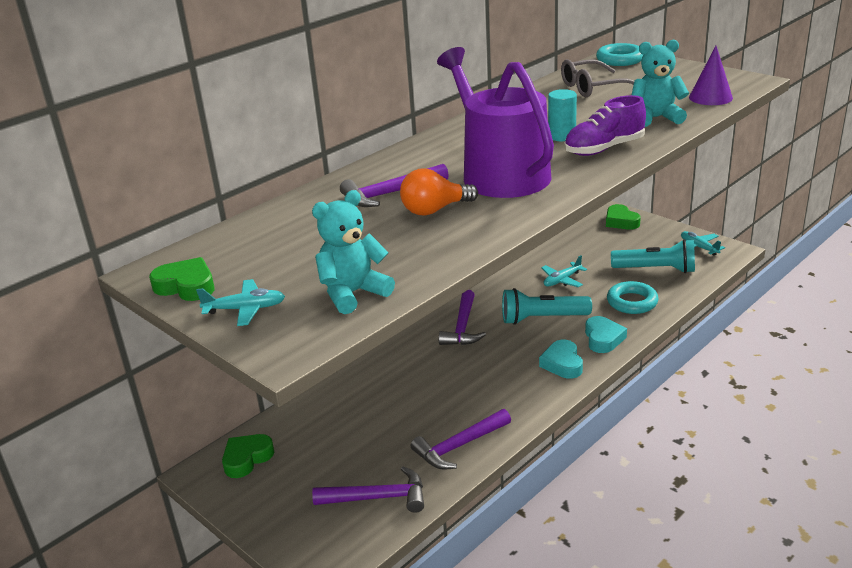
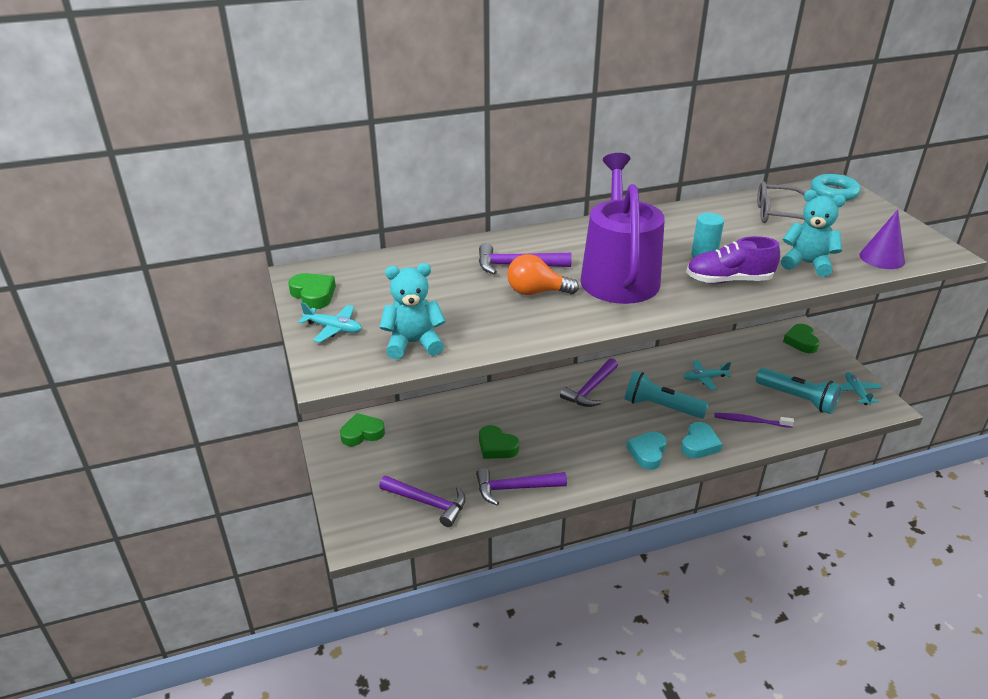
camera: 25 degrees right, 5 degrees up
(409, 414) = (496, 447): none -> green heart
(632, 302) = (751, 421): turquoise ring -> purple toothbrush

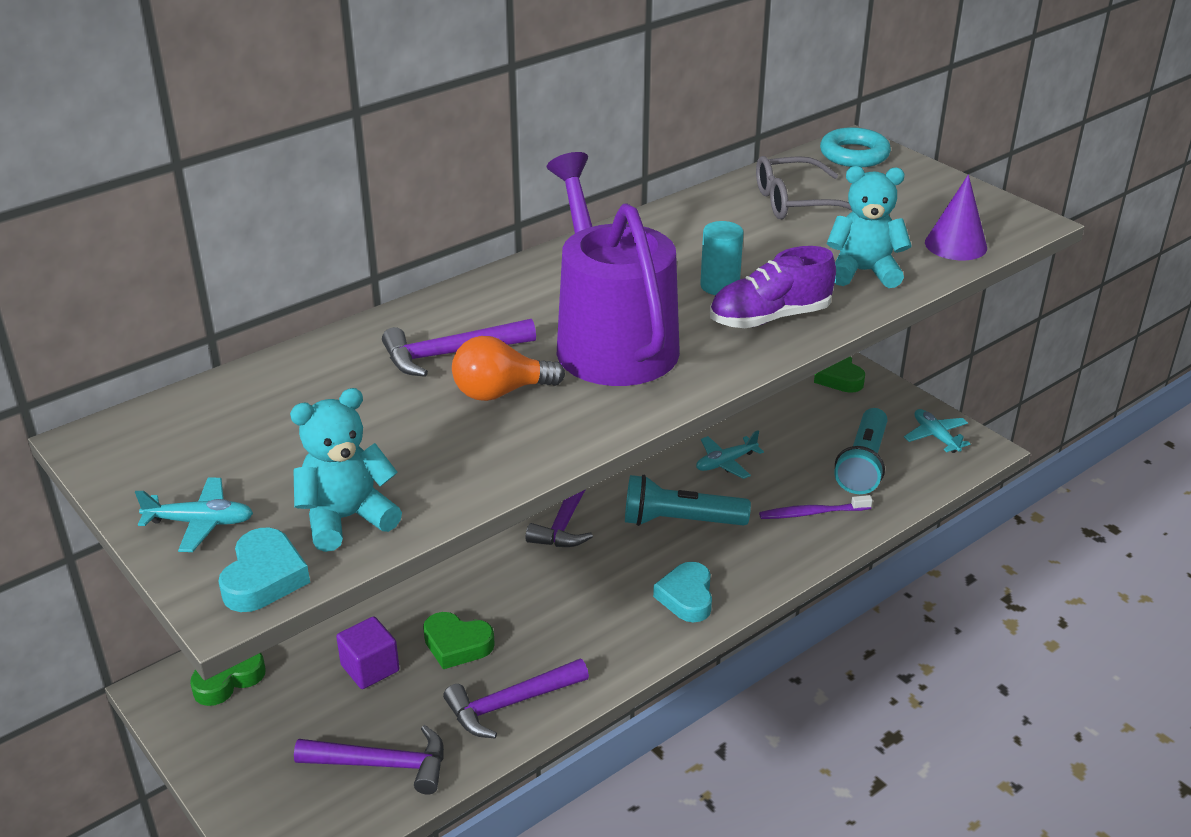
camera: 20 degrees left, 0 degrees up
(313, 295) = (136, 471): green heart -> none
(442, 447) = (370, 668): none -> purple cube
(699, 444) = (754, 565): turquoise heart -> turquoise heart (264, 578)
(797, 399) = (863, 464): turquoise flashlight -> turquoise flashlight turned 90 degrees clockwise

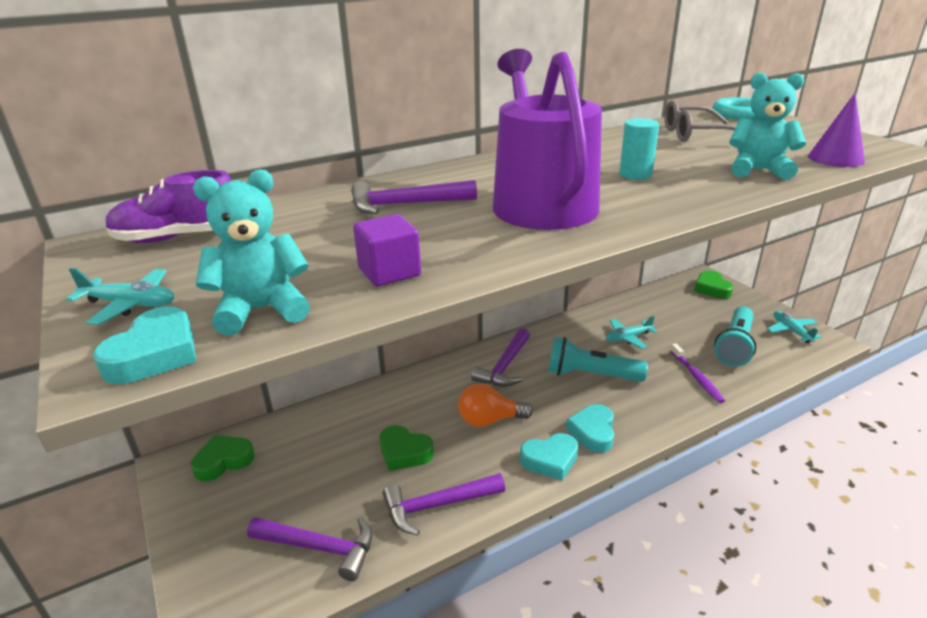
camera: 10 degrees right, 5 degrees down
(370, 668) = (333, 464): purple cube -> purple cube (389, 272)
(500, 392) = (438, 229): orange light bulb -> orange light bulb (489, 420)
(637, 636) = (550, 460): none -> turquoise heart
(769, 318) = (679, 193): purple shoe -> purple shoe (179, 237)
(812, 513) = (696, 377): purple toothbrush -> purple toothbrush turned 105 degrees counterclockwise

